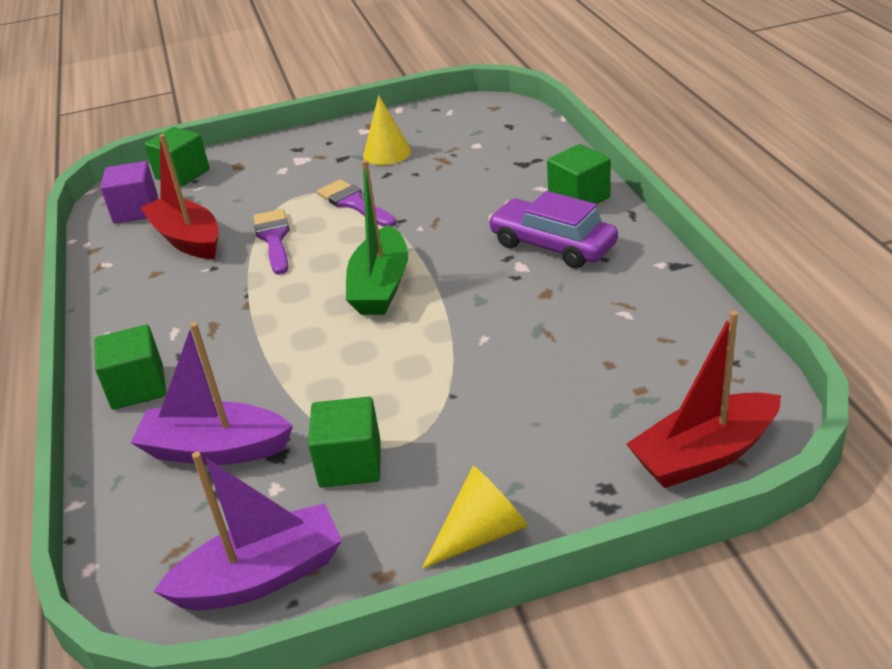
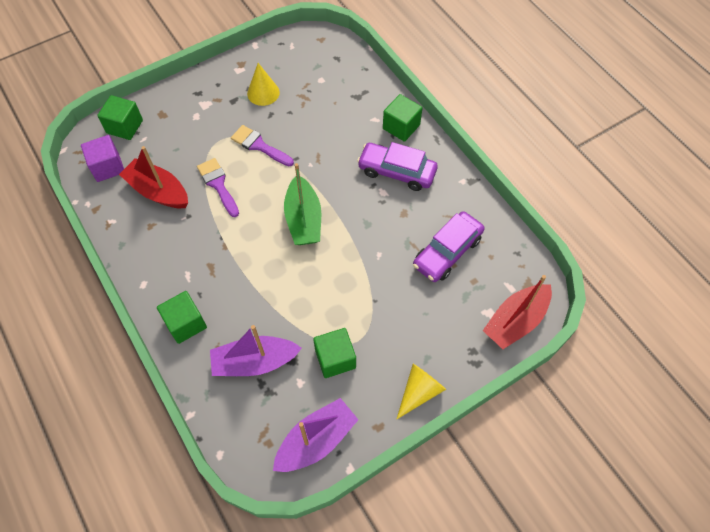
camera: 20 degrees left, 25 degrees up
(603, 347) = (447, 252): none -> purple car

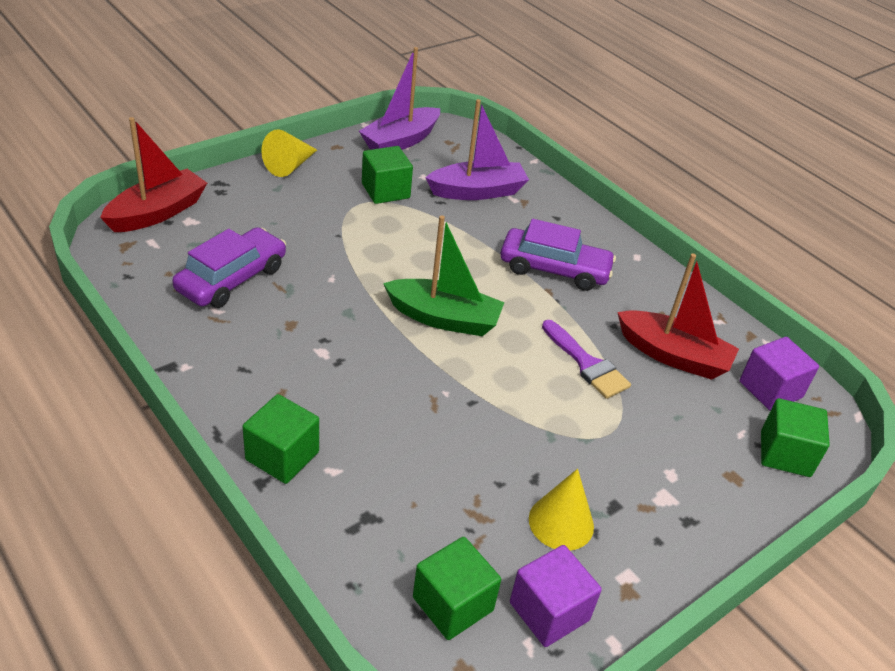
camera: 170 degrees right, 20 degrees down
(186, 323) = (568, 222): green cube -> green cube (453, 604)
(259, 145) = (540, 422): purple brush -> none
(279, 57) = (549, 611): none -> purple cube
(303, 219) = (444, 318): green boat -> green boat turned 120 degrees clockwise
(397, 171) = (297, 380): purple car -> purple car (554, 269)

